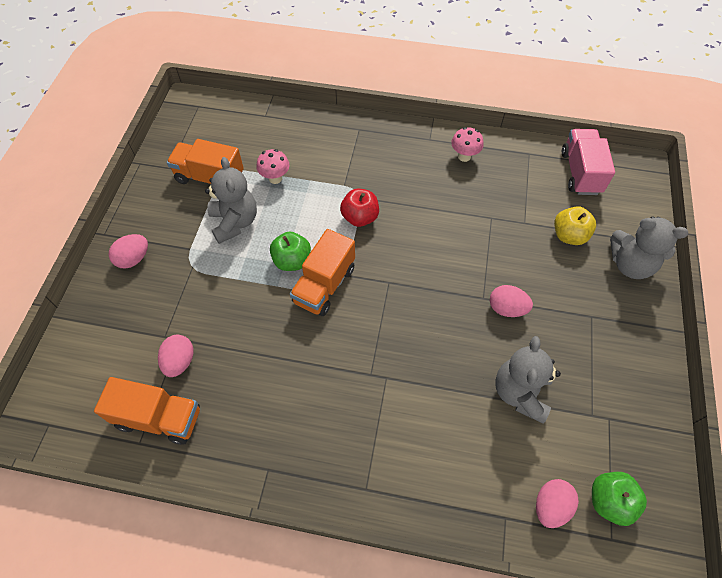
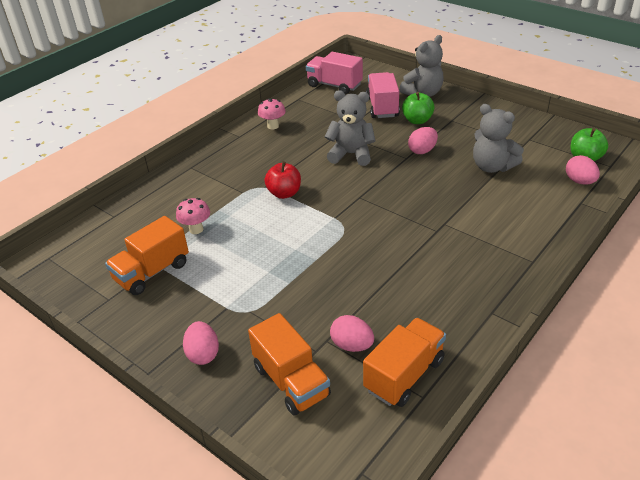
camera: 60 degrees left, 20 degrees down
(235, 222) = (223, 268): grey teddy bear -> grey teddy bear (351, 154)
(292, 261) = (296, 243): green apple -> green apple (417, 120)
(324, 285) = (336, 232): orange truck -> orange truck (291, 381)
(569, 235) = (382, 107): yellow apple -> pink truck

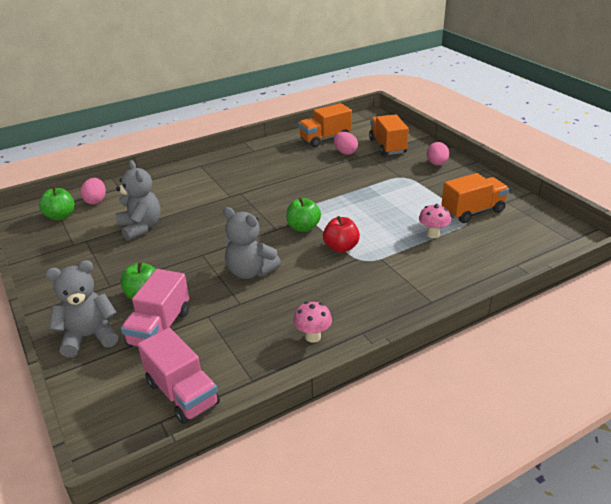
camera: 160 degrees left, 5 degrees down
(333, 205) = (303, 227): none -> green apple
(422, 151) = (180, 257): pink egg -> none

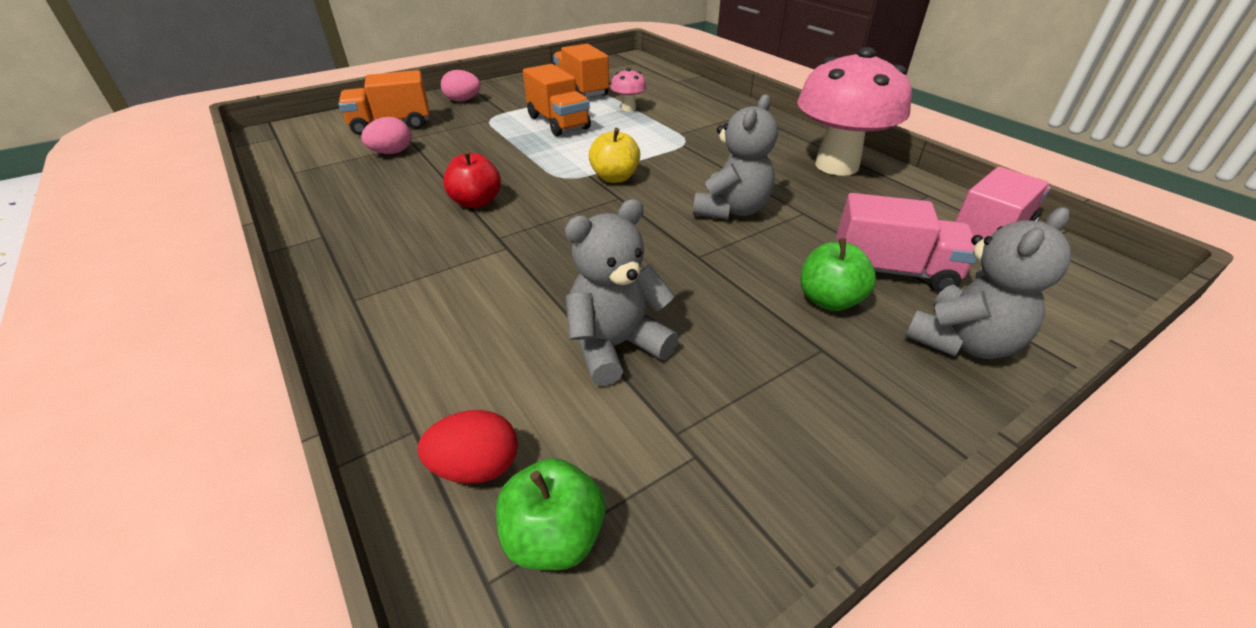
camera: 95 degrees left, 5 degrees up
(89, 336) = (962, 342): grey teddy bear -> grey teddy bear turned 105 degrees counterclockwise
(96, 201) = (476, 467): pink egg -> red egg
(303, 227) = (615, 178): green apple -> yellow apple
(313, 337) = (836, 165): pink mushroom -> pink mushroom, size x2.34
(325, 138) = (326, 168): orange truck -> orange truck (558, 123)
(341, 247) = (661, 153): red apple -> red apple (476, 202)

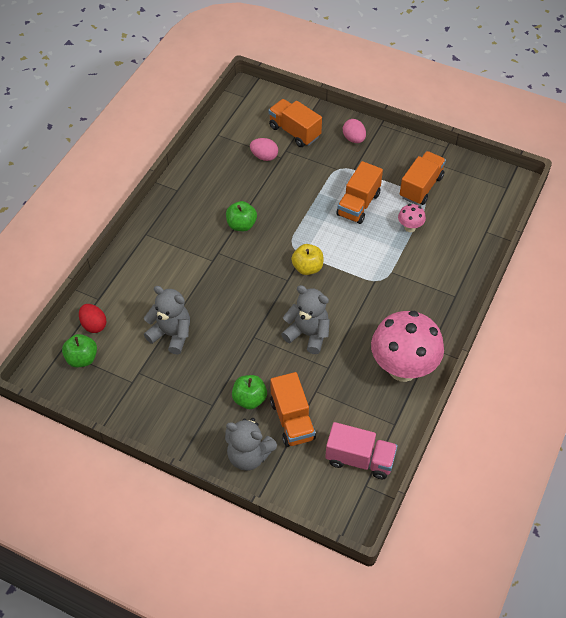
camera: 60 degrees right, 15 degrees up
(476, 202) = (241, 225): red apple -> green apple
(731, 210) = (308, 334): grey teddy bear -> grey teddy bear turned 150 degrees counterclockwise
(892, 271) = (292, 420): pink truck -> orange truck

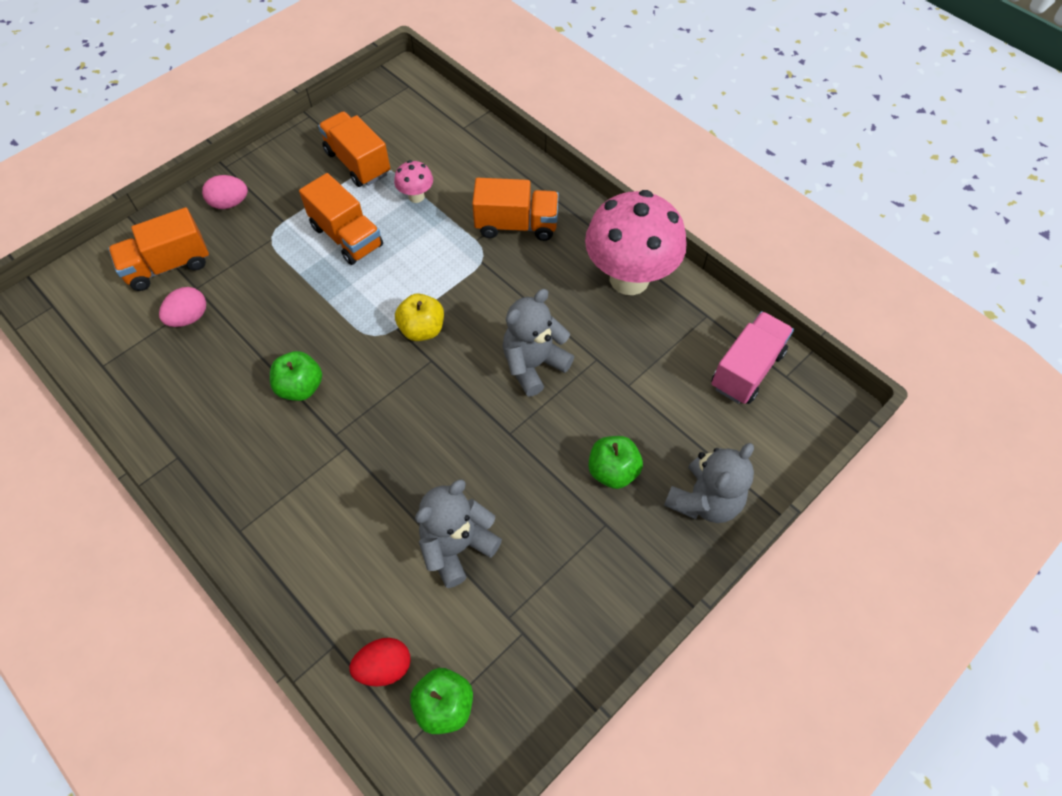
camera: 70 degrees left, 5 degrees up
(292, 420) = (664, 428): orange truck -> orange truck (516, 225)

